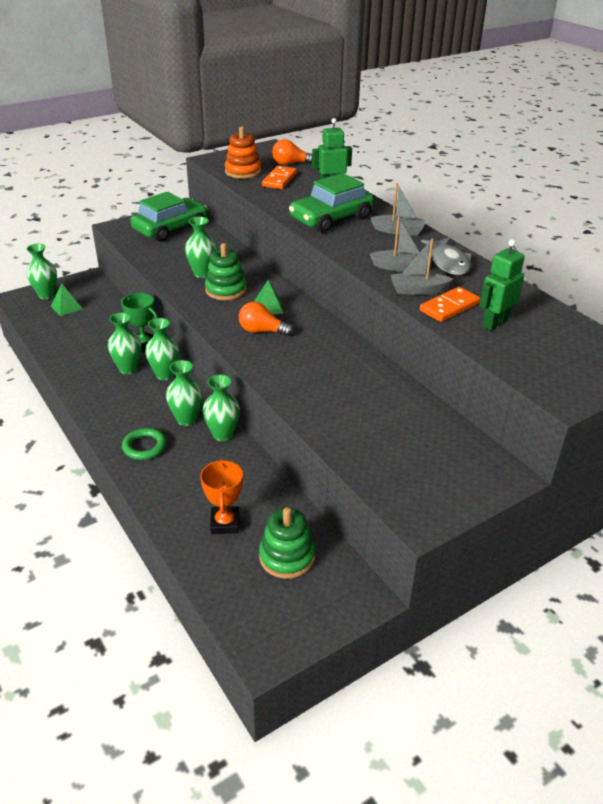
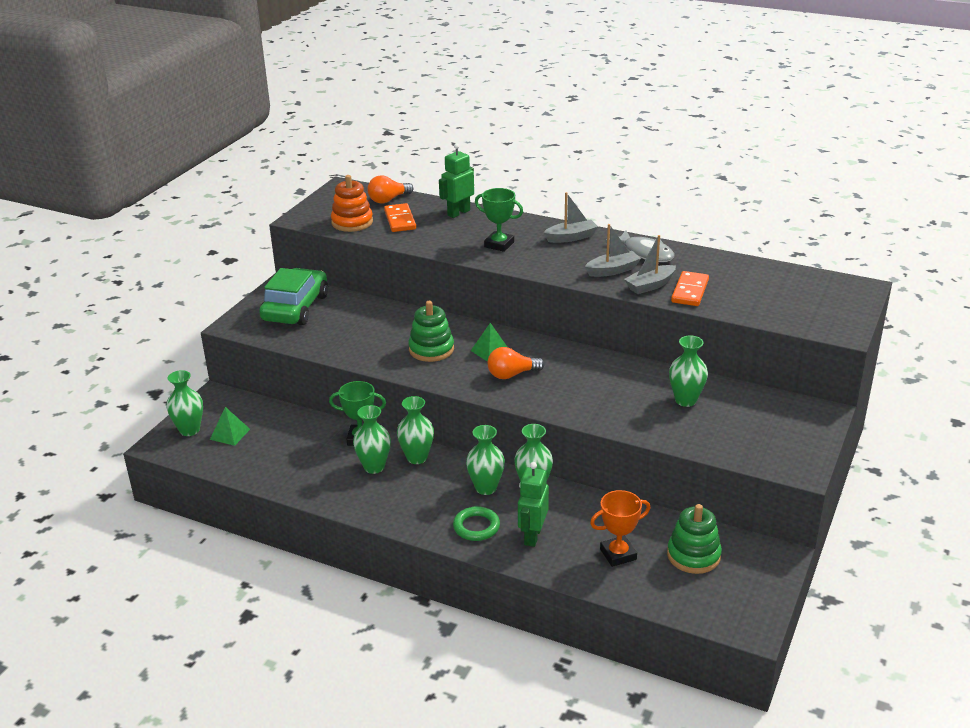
camera: 30 degrees left, 5 degrees down
(202, 273) = (388, 342): green vase -> green vase (685, 400)
(225, 523) = (618, 554): orange trophy -> orange trophy turned 75 degrees counterclockwise
(331, 219) = (499, 244): green car -> green trophy
(494, 323) = (737, 292): green robot -> green robot (532, 536)

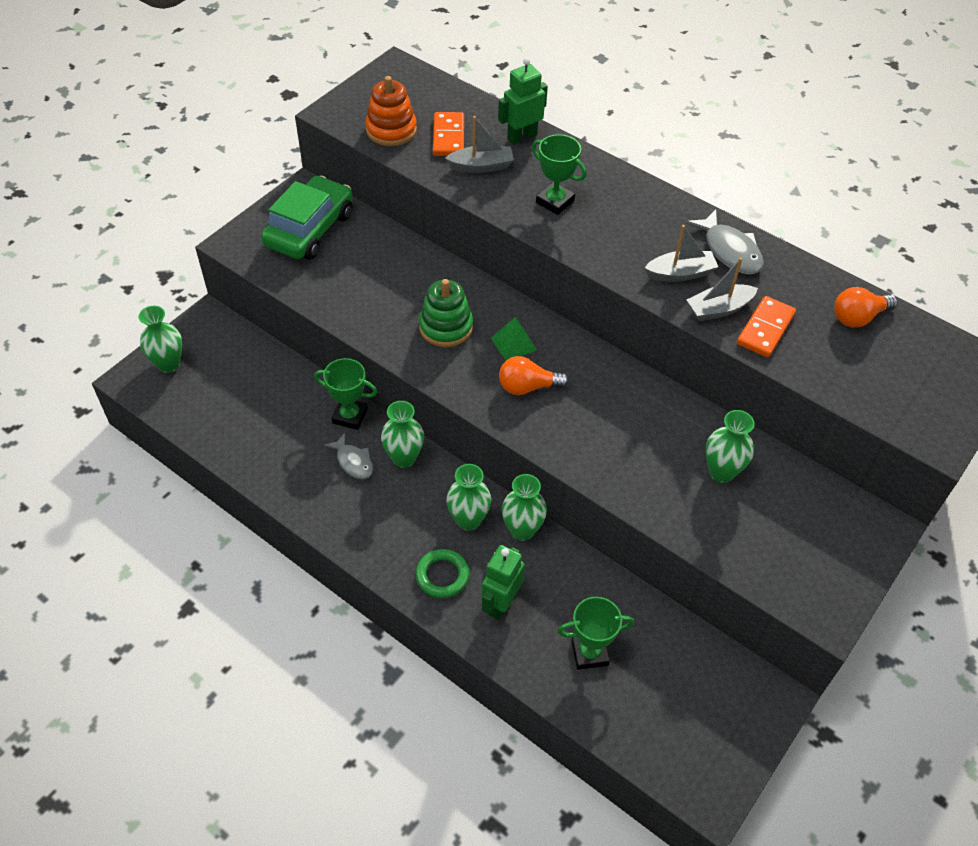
camera: 10 degrees right, 20 degrees up
(230, 434) = (210, 379): green pyramid -> none
(374, 467) = (353, 461): green vase -> grey fish
(388, 200) = (444, 99): orange light bulb -> orange light bulb (858, 317)
(571, 237) = (646, 206): grey boat -> grey boat (481, 166)
(618, 554) = (589, 653): orange trophy -> green trophy
(693, 555) = (675, 674): green stacking toy -> none

